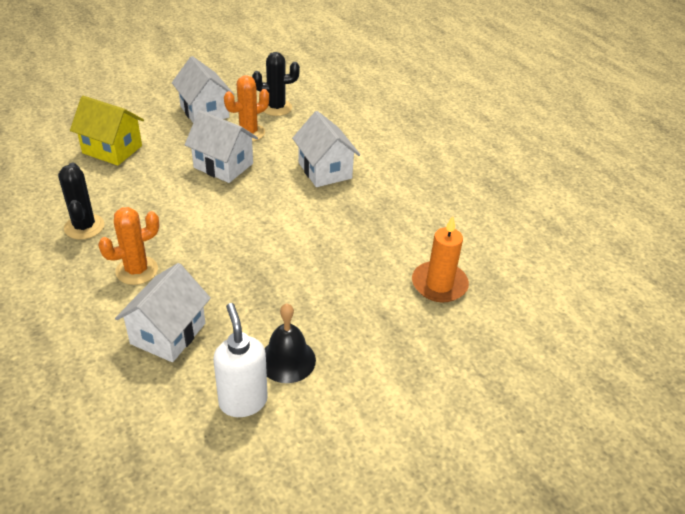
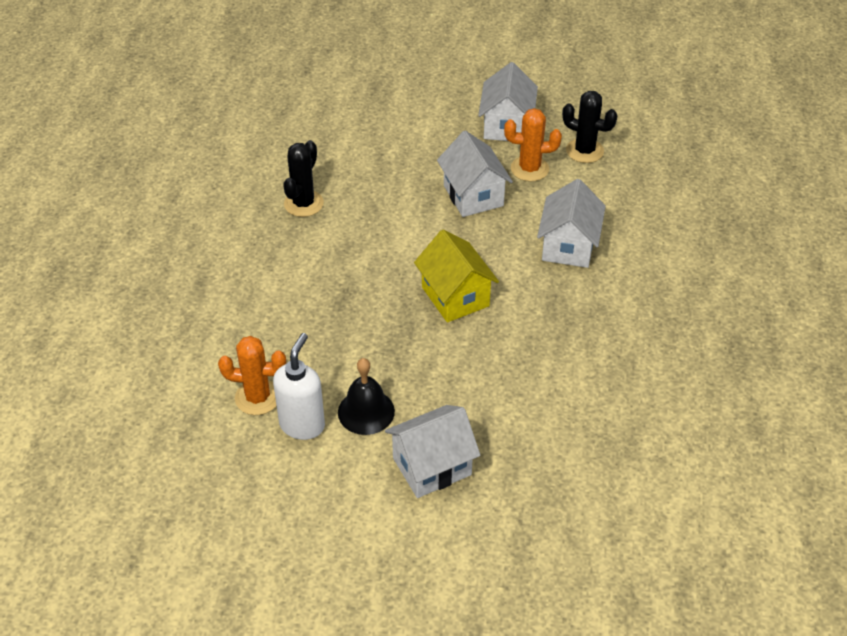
camera: 40 degrees right, 5 degrees up
(112, 149) = (386, 133): yellow house -> yellow house (455, 296)
(137, 270) = (313, 266): orange cactus -> orange cactus (257, 397)
(168, 333) = (293, 336): white house -> white house (432, 466)
(439, 284) = (567, 419): orange candle -> none

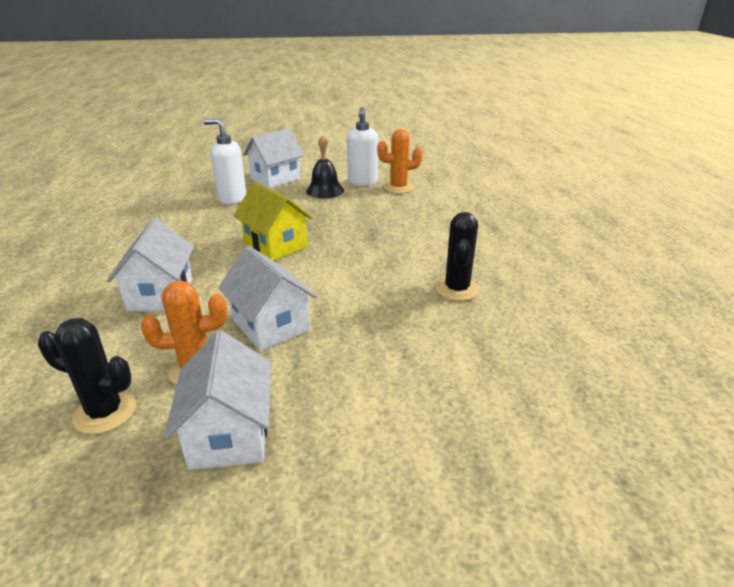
camera: 165 degrees right, 15 degrees down
(502, 414) = (232, 199): none -> white soap dispenser

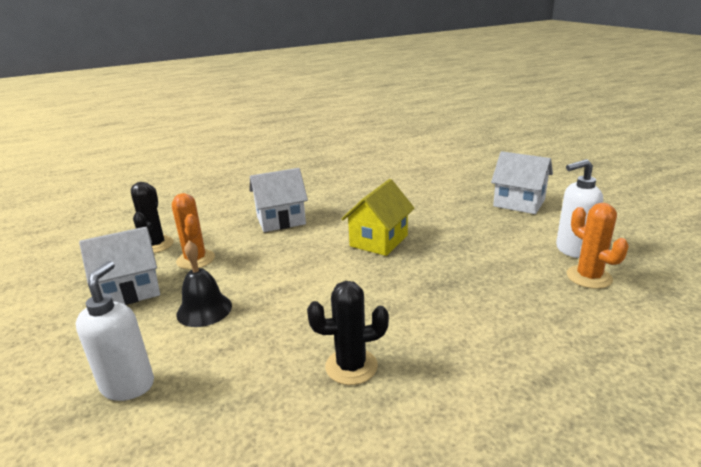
camera: 75 degrees right, 5 degrees down
(232, 199) = (452, 198): white soap dispenser -> white soap dispenser (128, 385)
(271, 325) = (253, 272): white house -> none
(325, 190) = (522, 234): black bell -> black bell (204, 309)

